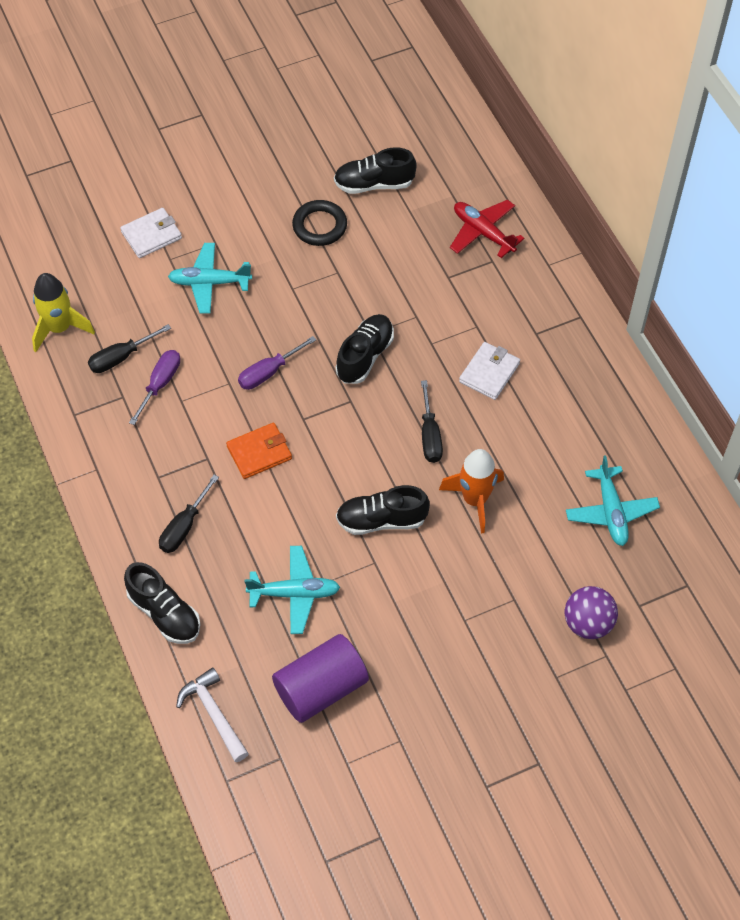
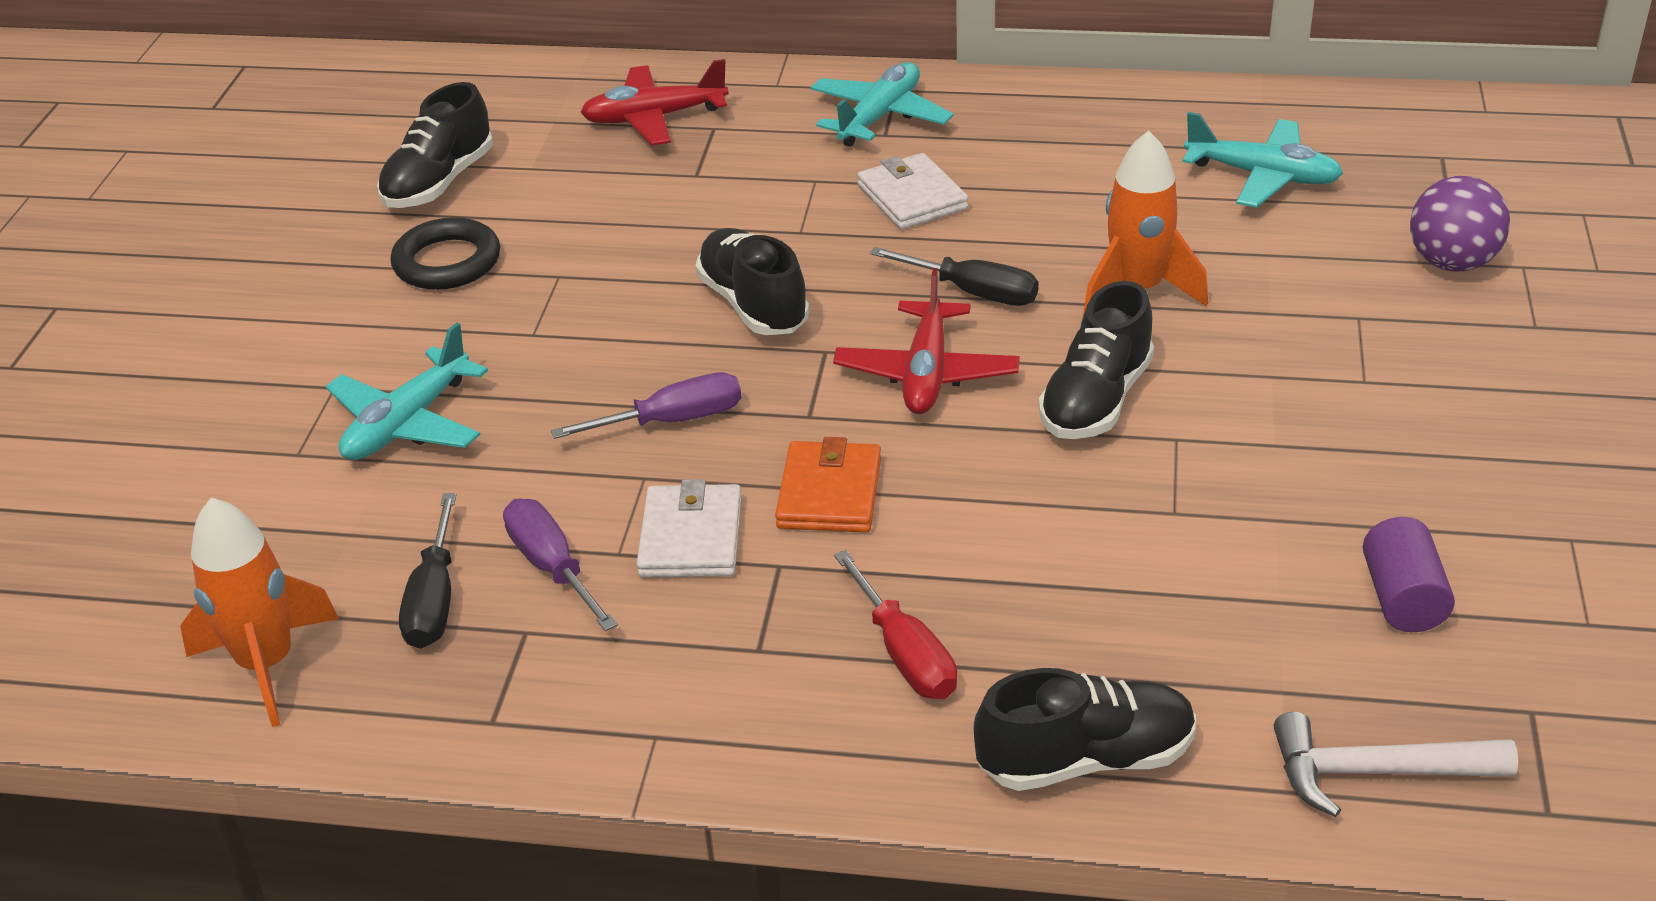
camera: 55 degrees left, 20 degrees down
(60, 328) = (267, 664): yellow rocket -> orange rocket
(151, 235) = (218, 457): white wallet -> white wallet (691, 537)
(184, 526) = (904, 653): black screwdriver -> red screwdriver
(269, 372) = (672, 421): purple screwdriver -> purple screwdriver turned 105 degrees counterclockwise
(294, 593) = (1170, 558): turquoise plane -> turquoise plane (879, 117)
(321, 688) = (1403, 598): purple cylinder -> purple cylinder, size x0.57
(359, 447) = (926, 373): none -> red plane

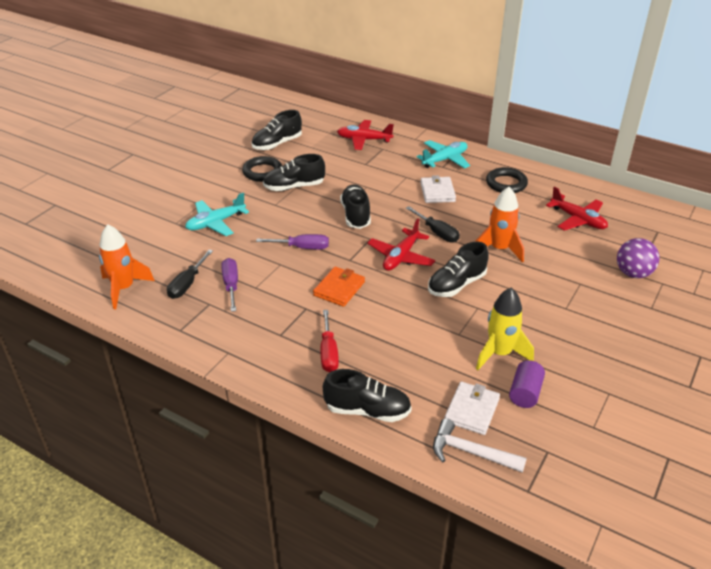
camera: 20 degrees right, 0 degrees up
(554, 277) = (294, 187): none -> black shoe
(691, 537) = (282, 289): white wallet -> white wallet (472, 410)
(1055, 136) = (506, 183): none -> black ring
(1262, 176) = (577, 219): turquoise plane -> red plane
(1292, 527) = (499, 353): none -> yellow rocket

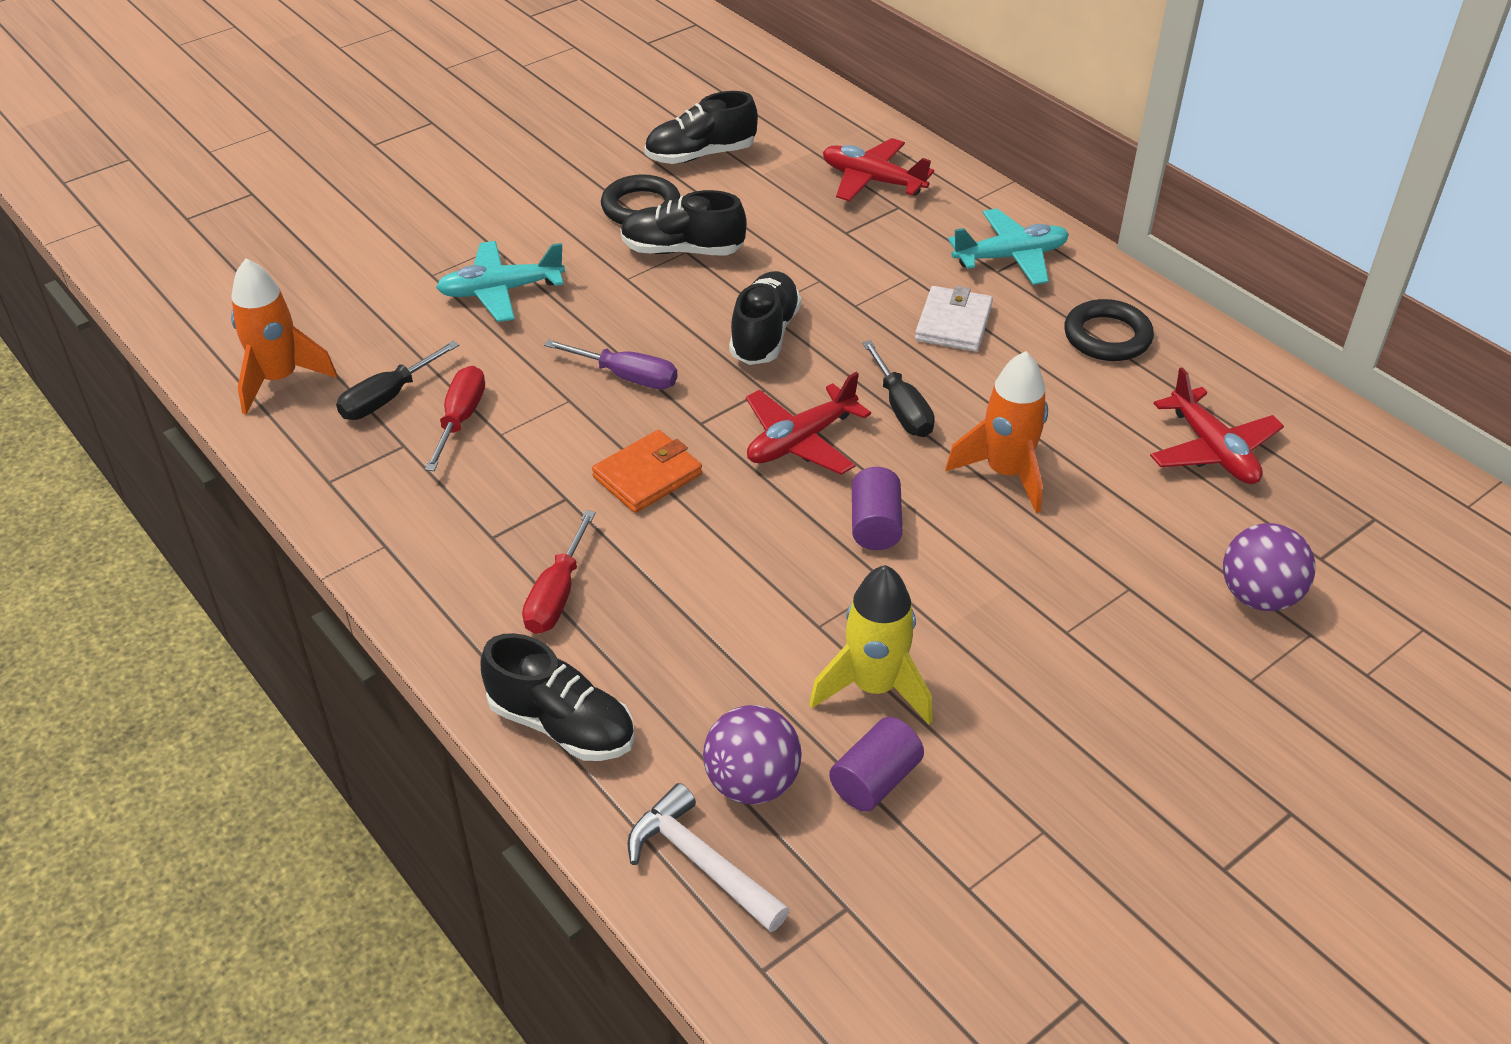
camera: 20 degrees right, 5 degrees up
(231, 285) = (460, 419): purple screwdriver -> red screwdriver
(456, 285) = (875, 525): black shoe -> purple cylinder
(472, 410) = (752, 783): white wallet -> purple ball

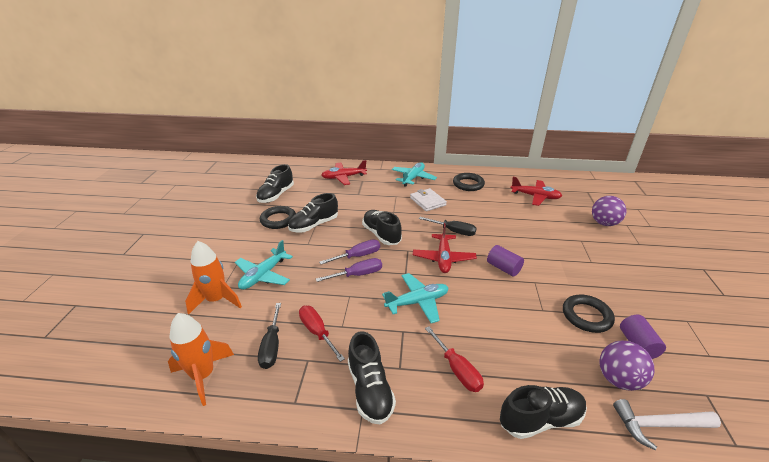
camera: 45 degrees left, 10 degrees down
(422, 532) = (370, 389): none -> black shoe
(647, 476) = (417, 302): orange wallet -> turquoise plane
(671, 347) = (358, 256): none -> purple screwdriver
(874, 687) = (586, 316): yellow rocket -> black ring
(1005, 473) = (506, 231): orange rocket -> orange rocket (216, 300)

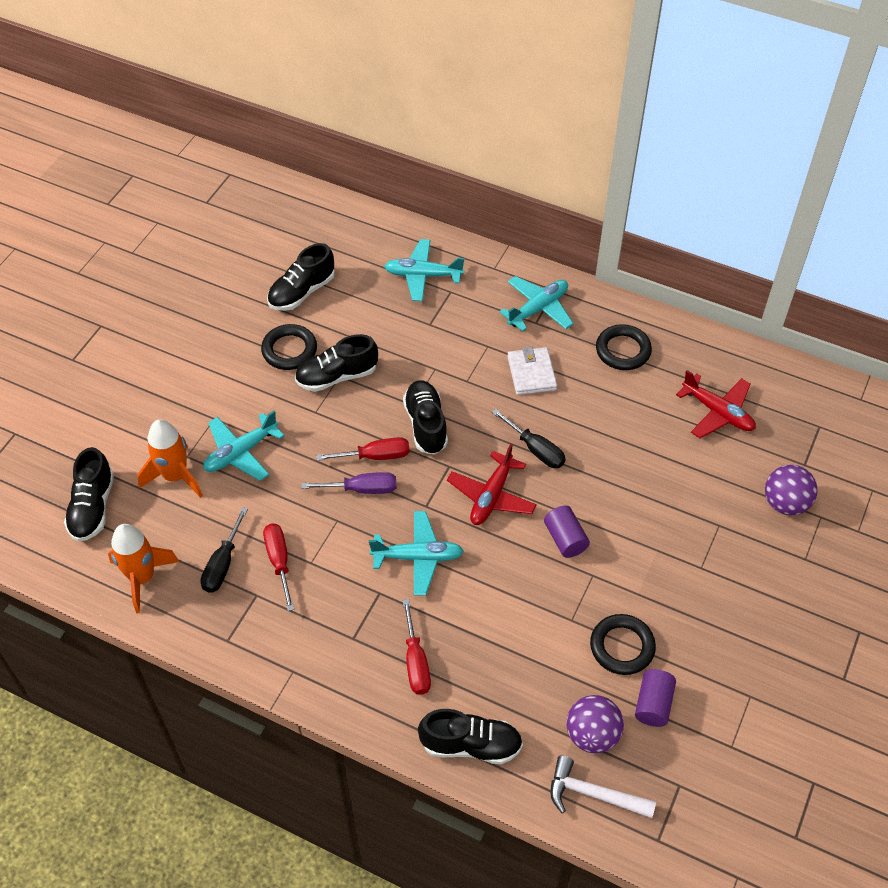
camera: 20 degrees right, 20 degrees up
(344, 177) = (423, 275): red plane -> turquoise plane
(358, 256) = (375, 456): purple screwdriver -> red screwdriver
(370, 389) = (309, 652): black shoe -> black shoe (93, 507)

